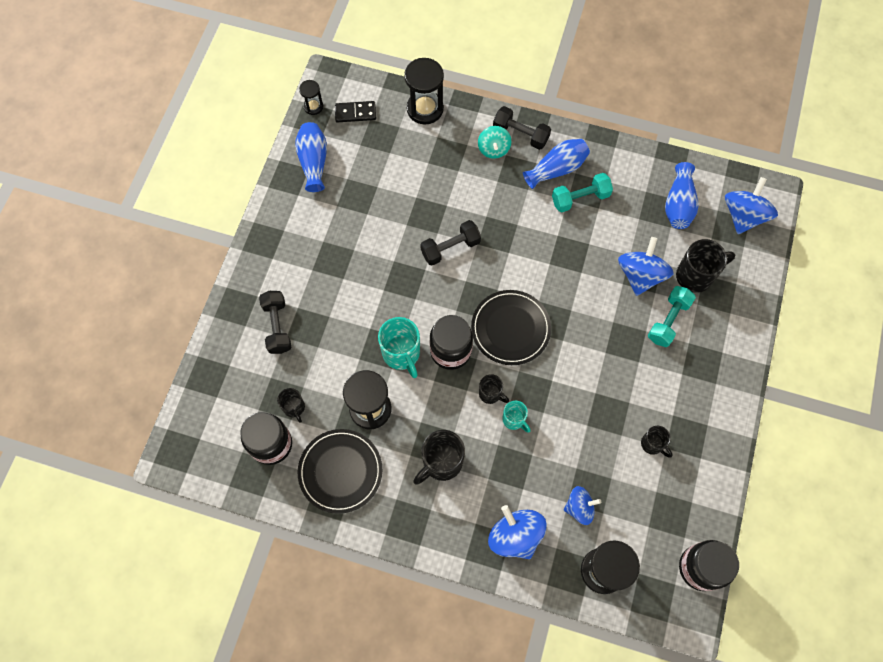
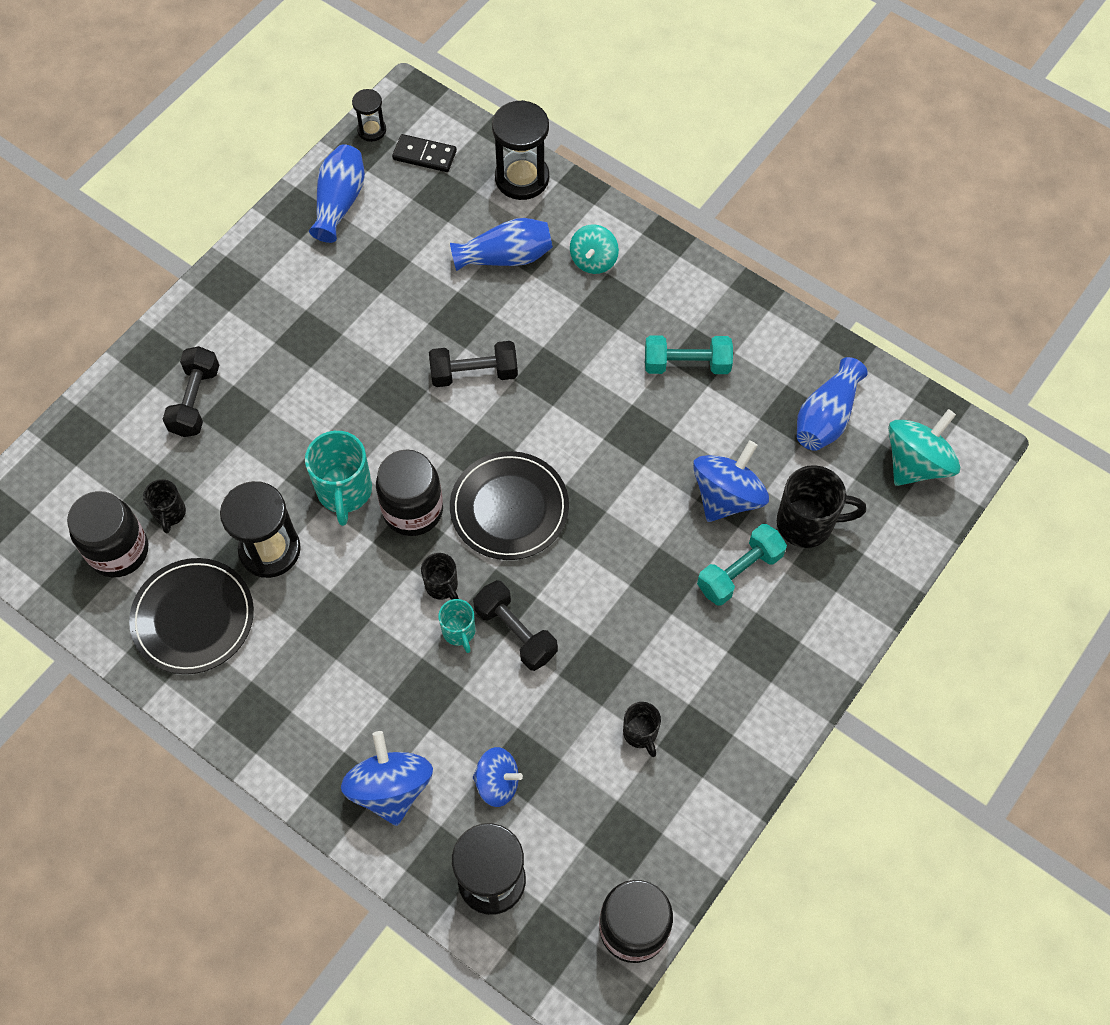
camera: 20 degrees right, 5 degrees down
(441, 462) = (333, 654): black mug -> none
(520, 134) = (640, 252): black dumbbell -> black dumbbell (515, 632)
(556, 169) = (670, 314): blue vase -> blue vase (505, 257)
(743, 216) = (916, 463): blue spinning top -> turquoise spinning top

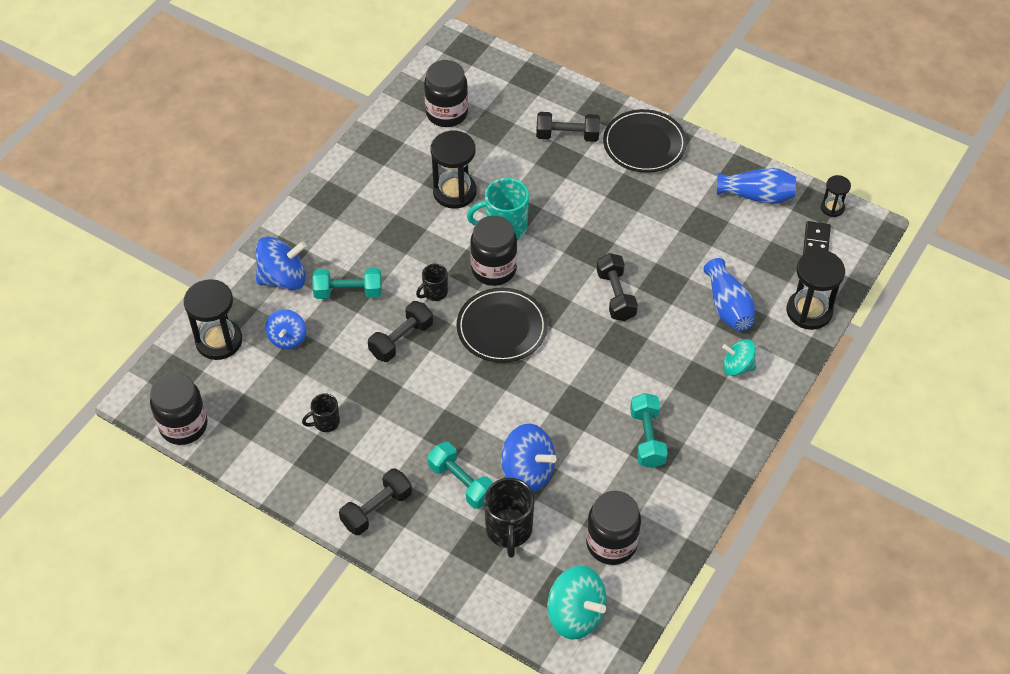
camera: 85 degrees right, 10 degrees down
(170, 513) = (477, 135): black mug -> none
(193, 618) = (401, 158): black plate -> black plate (644, 144)
(426, 698) = (348, 292): none -> turquoise dumbbell
(459, 632) = (399, 306): turquoise mug -> none
(774, 674) = (376, 509): none -> black dumbbell
(826, 417) = (611, 543): blue vase -> black jar

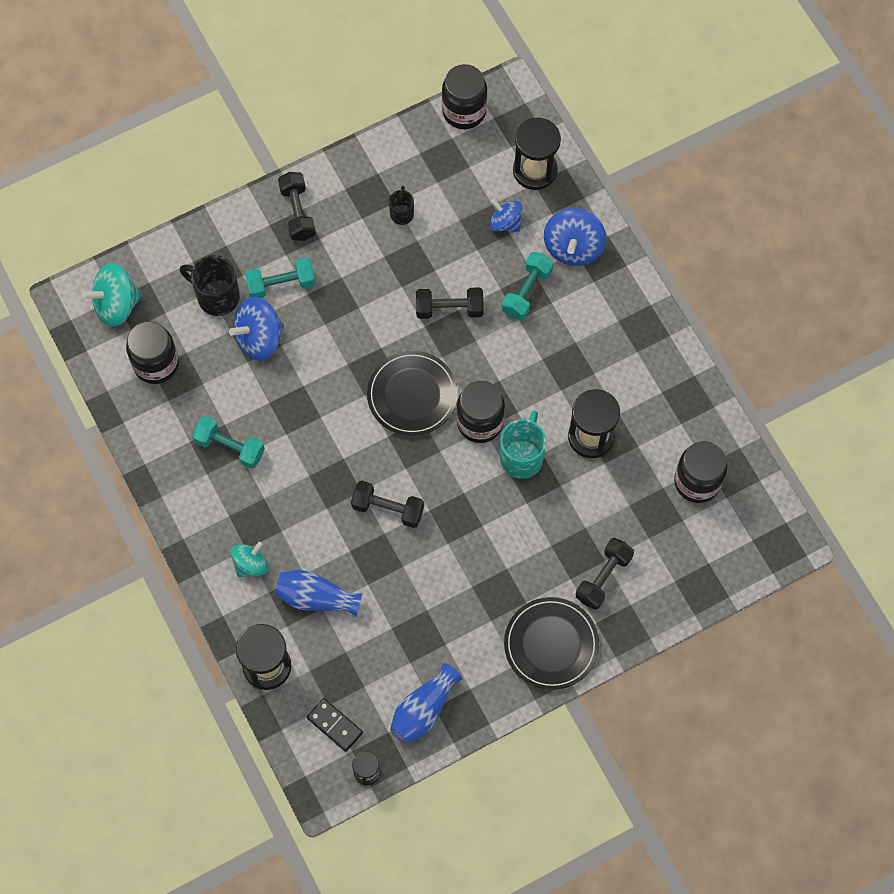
camera: 120 degrees right, 15 degrees up
(401, 340) = (449, 309): black dumbbell -> black dumbbell turned 75 degrees counterclockwise
(434, 292) = (483, 360): black mug -> none

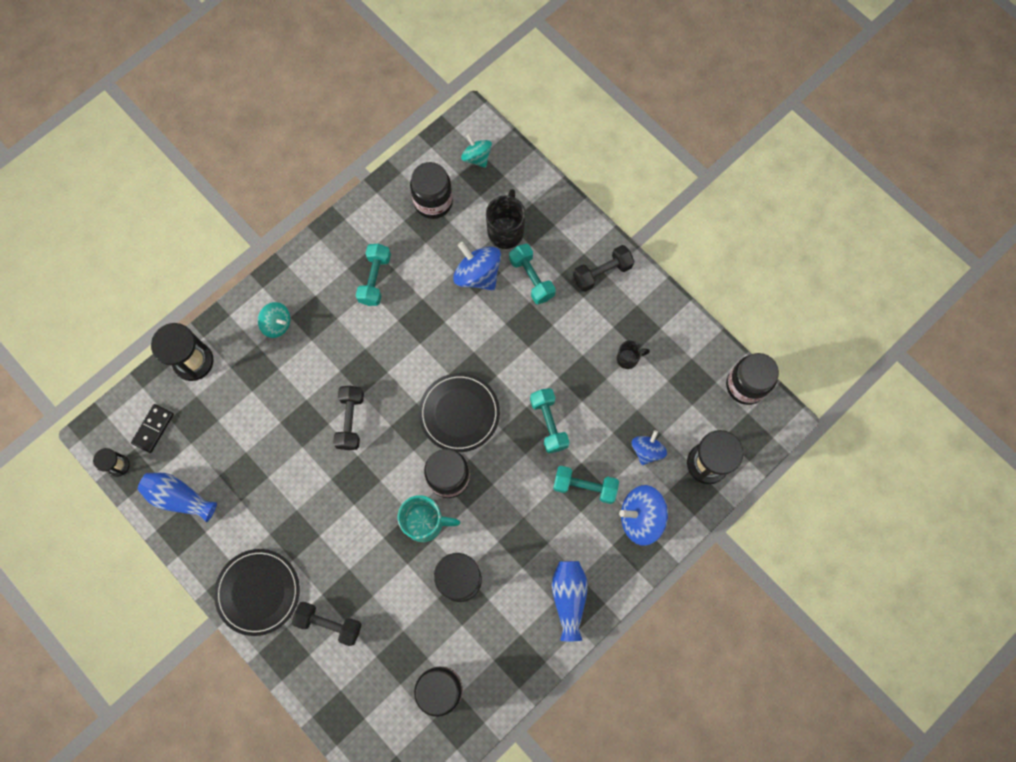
camera: 75 degrees right, 5 degrees up
(116, 305) = (477, 157): turquoise spinning top -> turquoise spinning top, size x0.64
(316, 598) = (259, 384): blue vase -> blue vase (568, 598)
(449, 309) = (548, 423): black dumbbell -> turquoise dumbbell

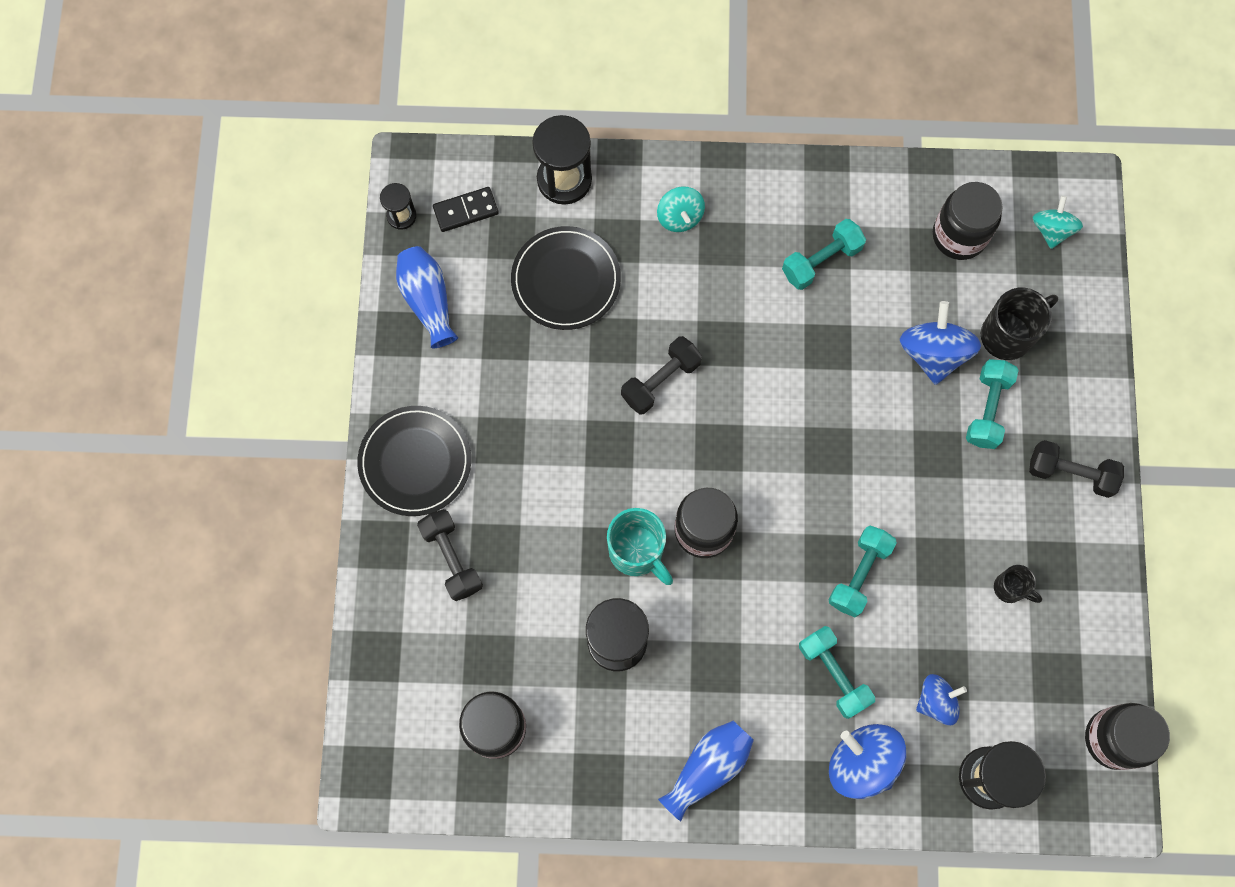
camera: 45 degrees right, 0 degrees up
(459, 413) = (776, 476): black plate -> black plate (566, 280)

